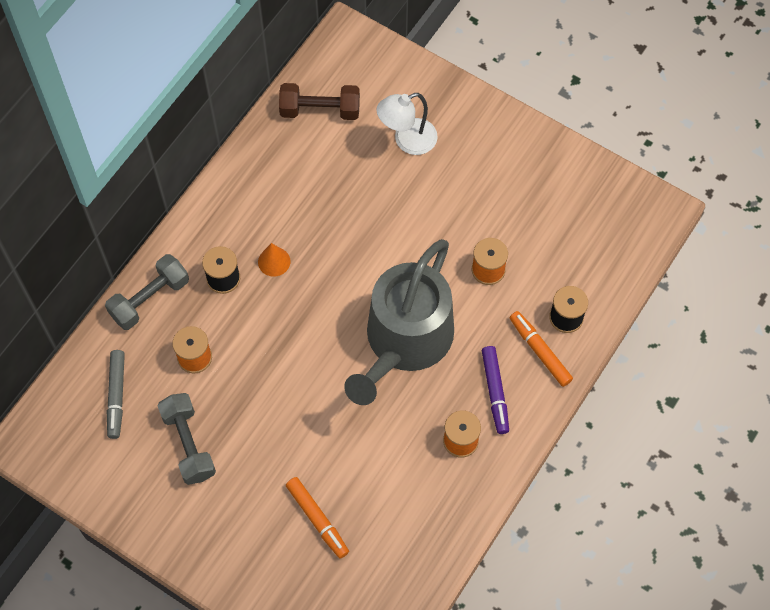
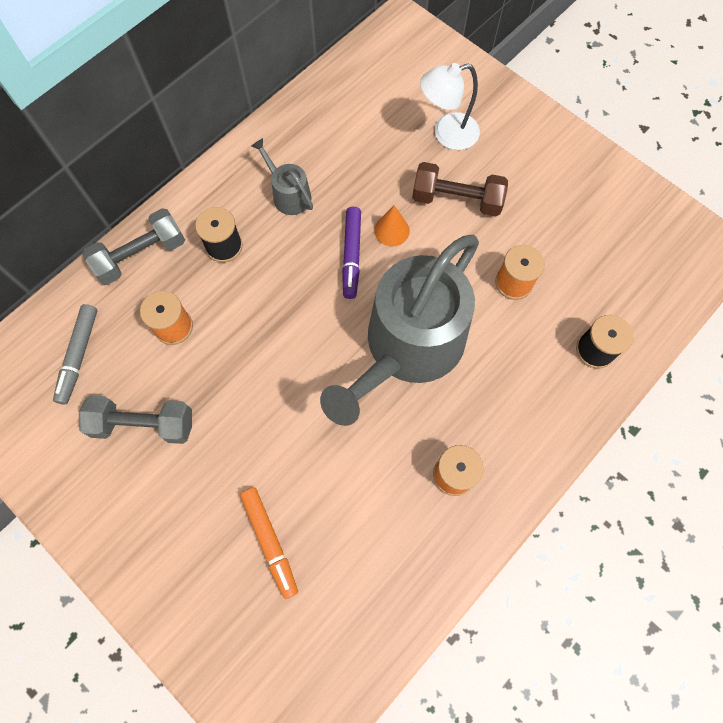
camera: 10 degrees right, 5 degrees up
(188, 444) = (143, 424): grey dumbbell -> grey dumbbell turned 75 degrees counterclockwise
(272, 221) = (288, 194): none -> grey watering can
(274, 261) = (282, 237): orange cone -> orange cone (391, 230)
(320, 110) = (361, 91): brown dumbbell -> brown dumbbell (456, 200)
(495, 392) = (502, 423): purple marker -> purple marker (351, 256)
(540, 351) = (560, 384): orange marker -> none

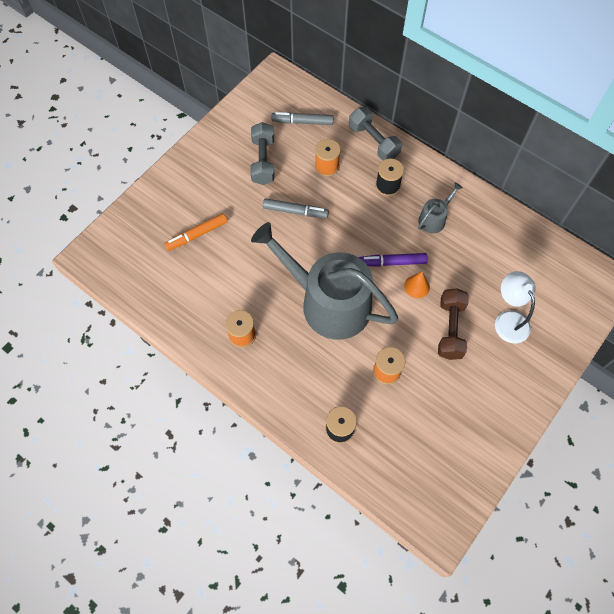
camera: 85 degrees right, 5 degrees down
(248, 381) = (295, 211): none -> grey marker

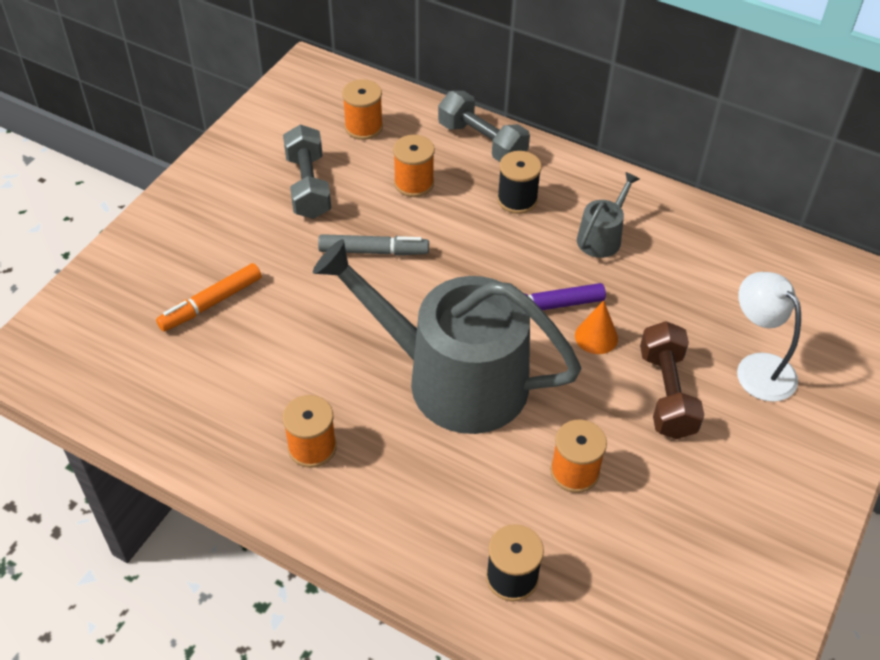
camera: 10 degrees left, 15 degrees down
(302, 122) = (363, 127): grey marker -> orange spool

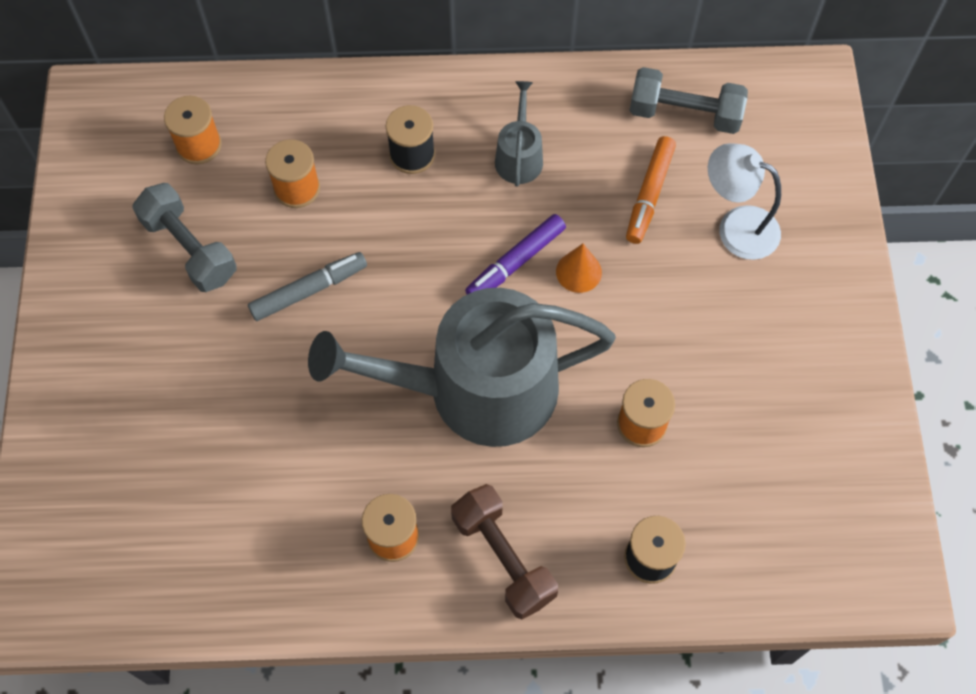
camera: 30 degrees left, 15 degrees up
(211, 303) = (185, 439): orange marker -> orange marker (649, 194)
(482, 142) = (334, 102): grey dumbbell -> grey dumbbell (684, 114)
(666, 393) = (674, 298): brown dumbbell -> brown dumbbell (503, 558)

